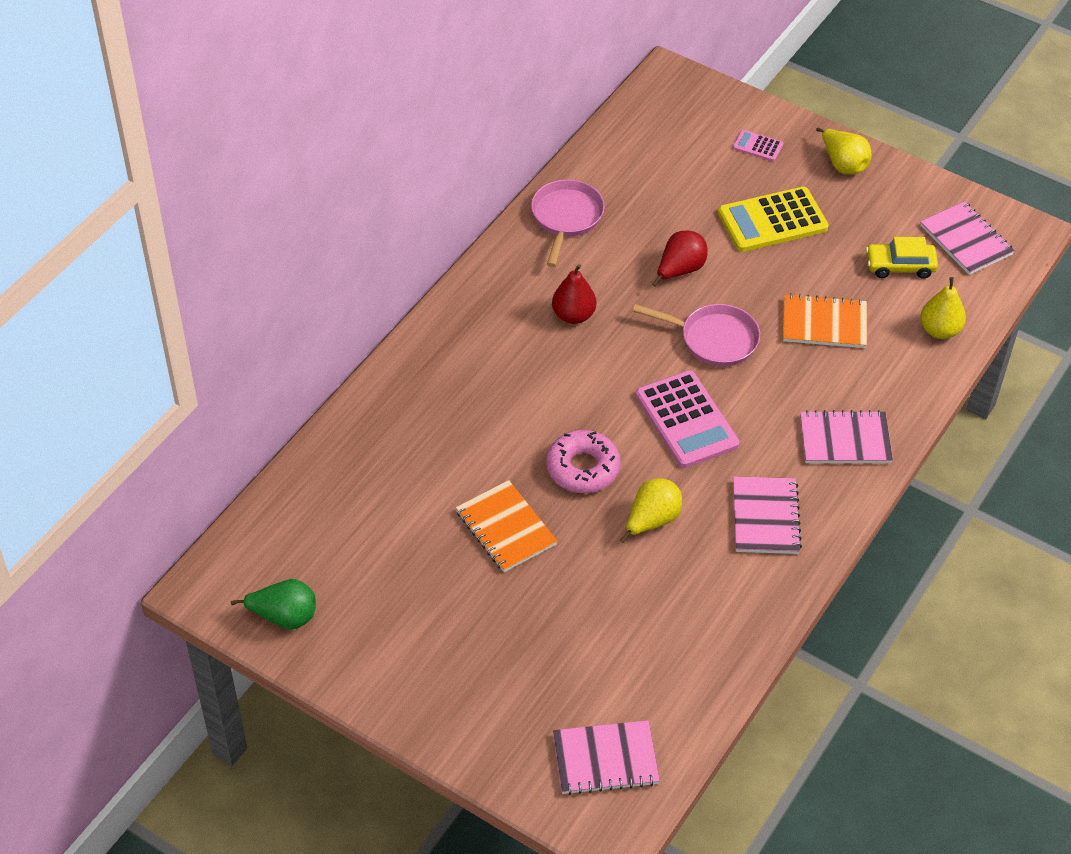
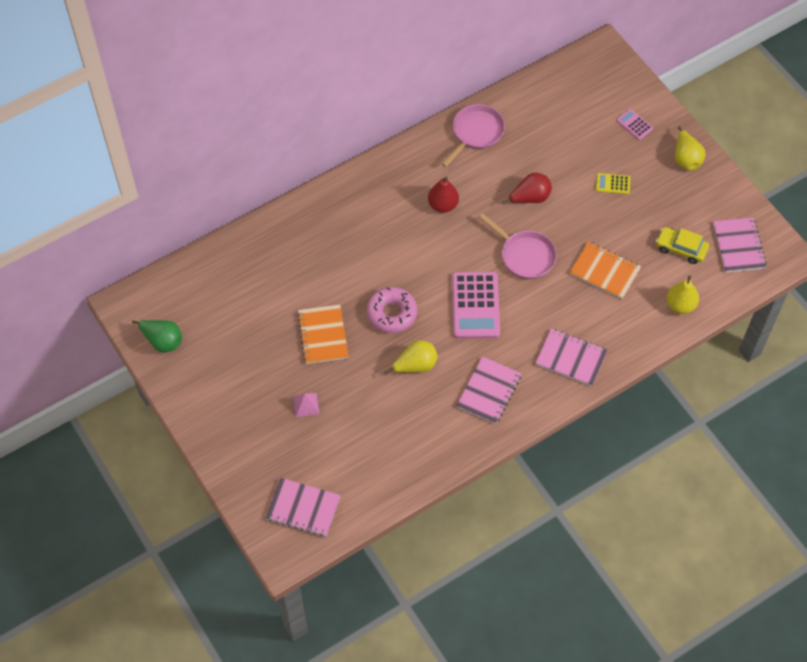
camera: 25 degrees right, 10 degrees up
(533, 624) = (306, 405): none -> pink pyramid
(772, 221) = (613, 184): yellow calculator -> yellow calculator, size x0.48

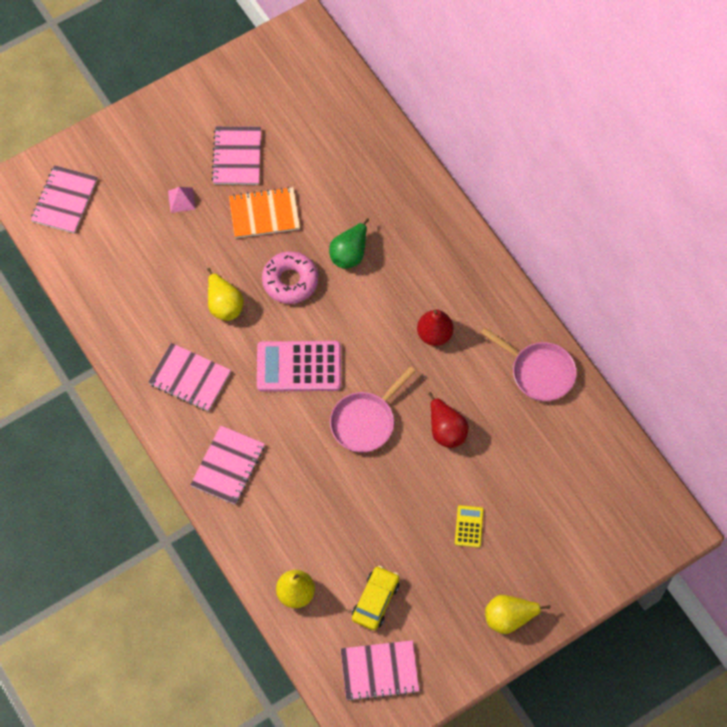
camera: 90 degrees right, 5 degrees up
(162, 341) = (261, 66): green pear -> green pear (349, 253)
(261, 359) = (237, 157): none -> pink notebook
(605, 271) = (343, 509): orange notebook -> none
(634, 124) = (560, 558): pink calculator -> none

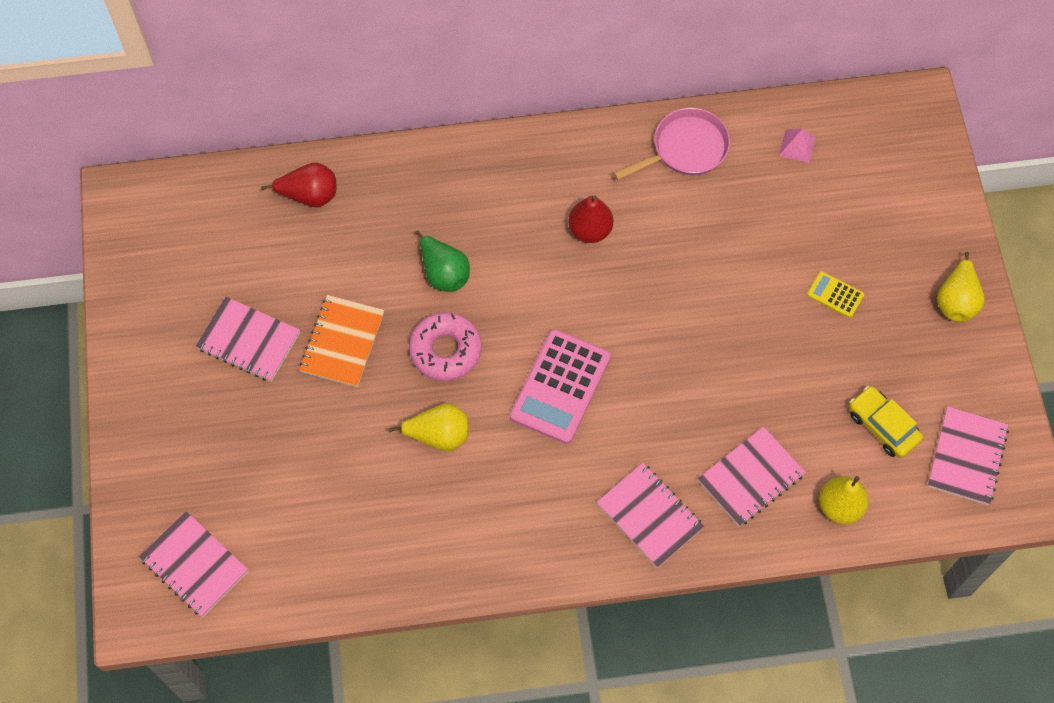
camera: 65 degrees left, 0 degrees up
(181, 200) = (271, 426): pink pyramid -> pink pyramid (797, 146)
(190, 378) = (516, 513): pink notebook -> pink notebook (750, 477)
(365, 421) = (662, 345): pink pan -> none
(446, 430) = (711, 268): red pear -> red pear (309, 195)

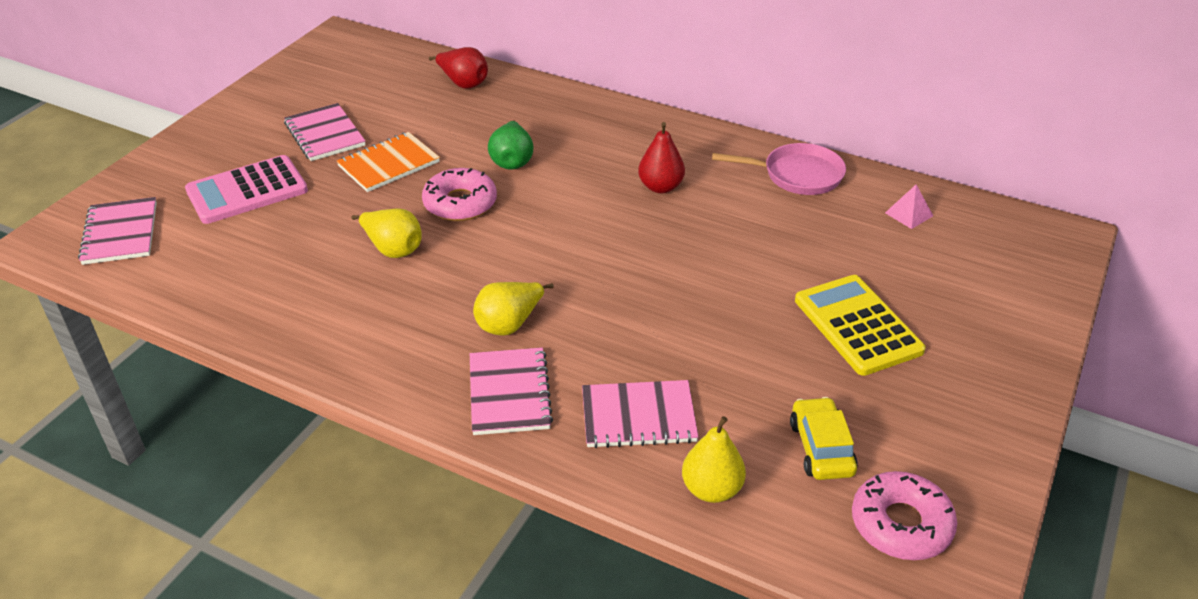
camera: 35 degrees right, 25 degrees down
(560, 387) = (528, 267): pink calculator -> pink calculator (247, 191)
(835, 295) = (857, 325): yellow calculator -> yellow calculator, size x2.09
(956, 301) = (993, 390): yellow pear -> yellow pear (509, 324)
(966, 456) = (901, 524): pink notebook -> pink donut

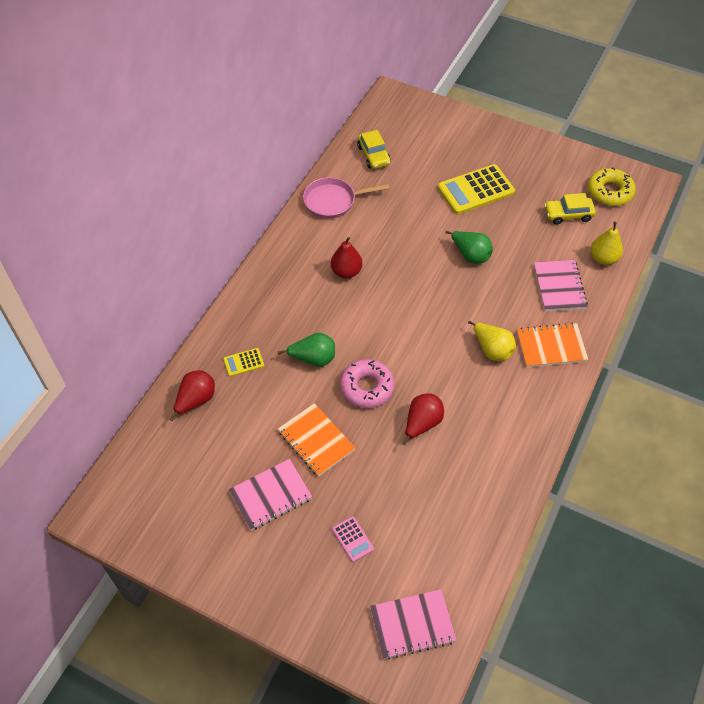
camera: 90 degrees left, 15 degrees up
(247, 191) = (353, 539): pink calculator -> pink calculator, size x0.48
(393, 249) = (422, 424): yellow pear -> red pear
(509, 393) = (551, 346): pink notebook -> orange notebook
(512, 111) = (243, 362): none -> yellow calculator
(703, 311) = (470, 255): none -> green pear
(797, 175) = (333, 201): pink pan -> pink pan turned 105 degrees counterclockwise
(901, 524) = (609, 192): pink donut -> yellow donut
(908, 214) = (374, 155): pink pyramid -> yellow car

